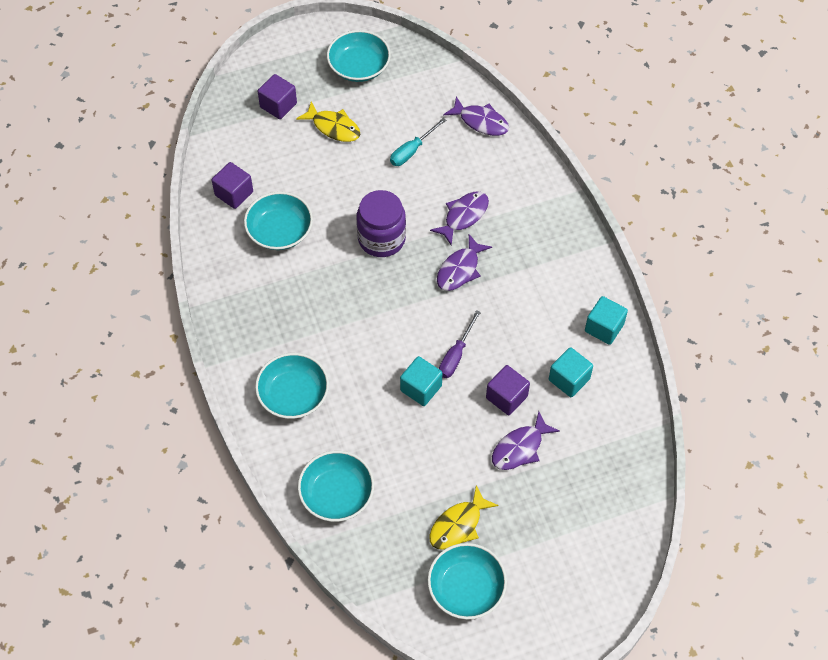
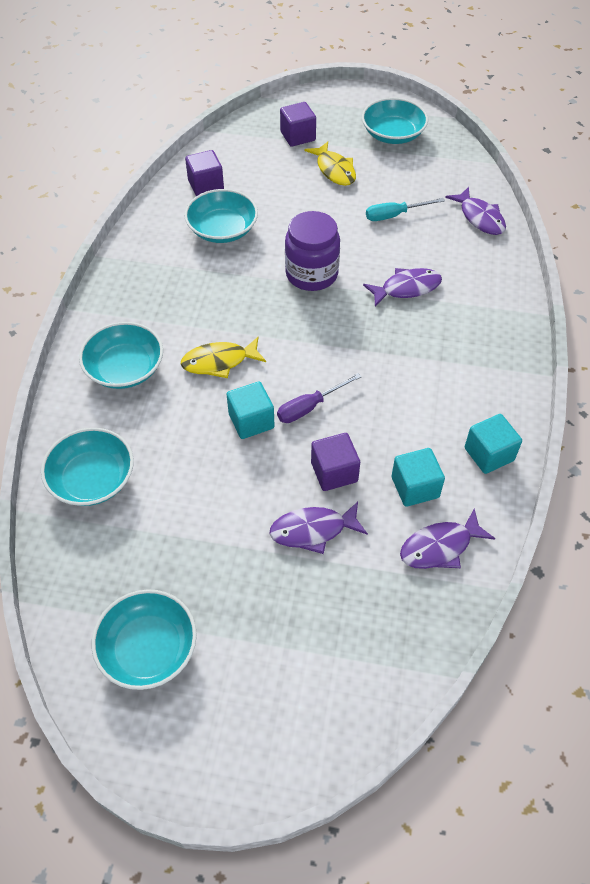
camera: 30 degrees right, 5 degrees down
(458, 525) = (190, 576): yellow fish -> yellow fish (219, 362)
(460, 269) = (370, 332): purple fish -> purple fish (440, 547)

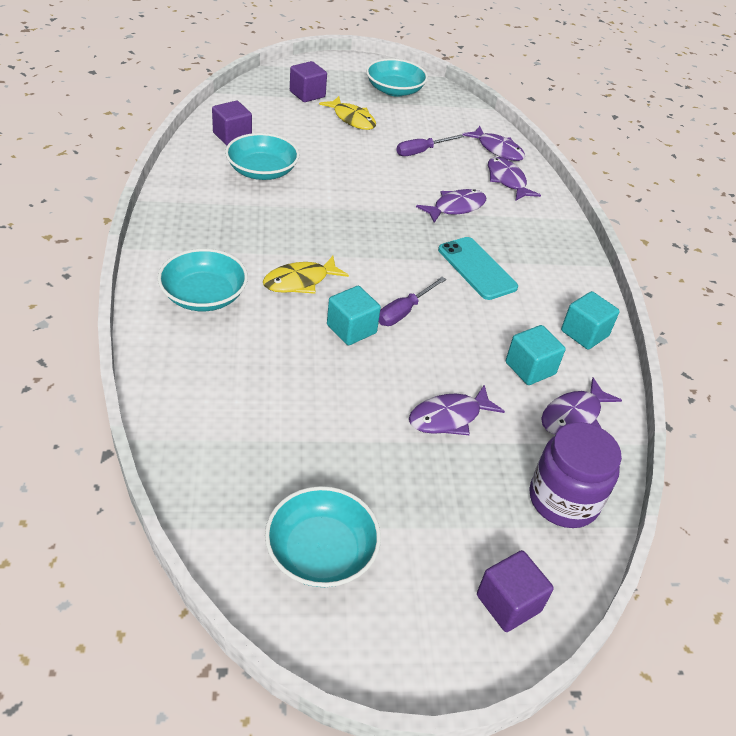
camera: 20 degrees left, 10 degrees down
(92, 479) = (203, 399): turquoise bowl -> none
(311, 274) = (363, 202): purple jar -> purple jar (563, 500)
(334, 472) = (449, 364): purple cube -> purple cube (508, 603)
(394, 215) = (421, 151): turquoise screwdriver -> purple screwdriver
(402, 364) = (477, 268): none -> turquoise phone
(476, 258) = (507, 180): none -> purple fish

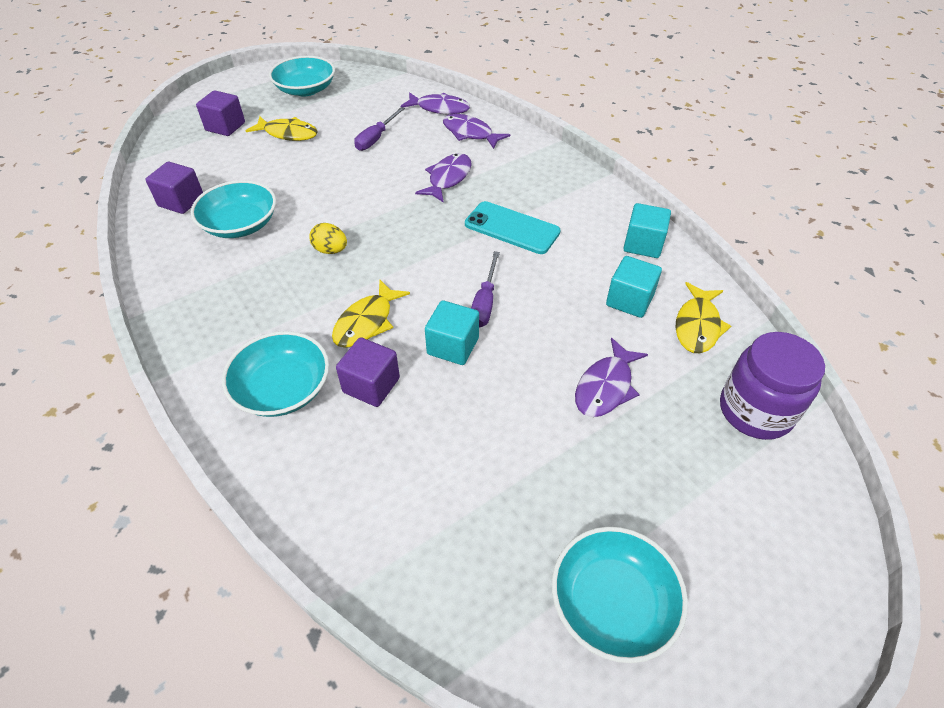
camera: 25 degrees left, 5 degrees up
(314, 219) = (330, 250): none -> yellow egg
(508, 603) = (799, 542): purple cube -> purple cube (371, 385)
(574, 416) = (697, 326): purple fish -> yellow fish

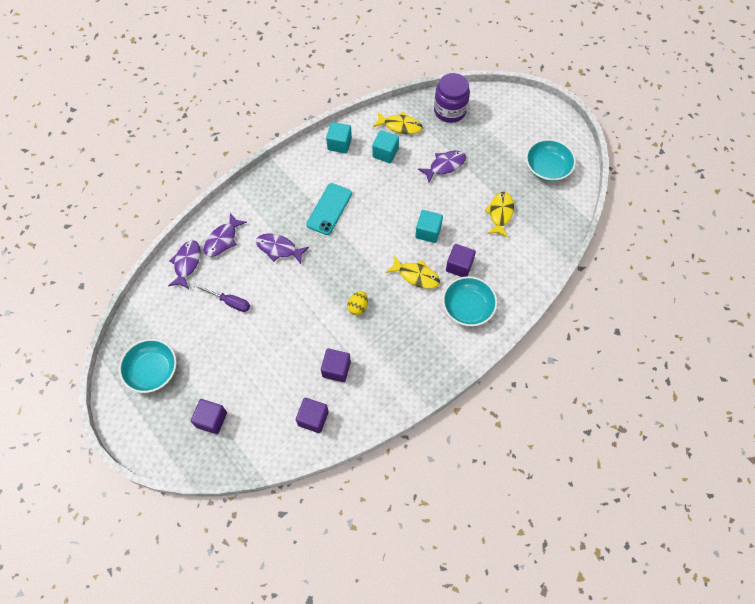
camera: 95 degrees left, 15 degrees up
(240, 224) = (336, 369): turquoise bowl -> purple cube
(288, 134) = (222, 367): yellow fish -> yellow fish (500, 213)
(484, 302) = (394, 219): purple screwdriver -> none
(606, 387) = (445, 165): purple fish -> purple fish turned 60 degrees counterclockwise

